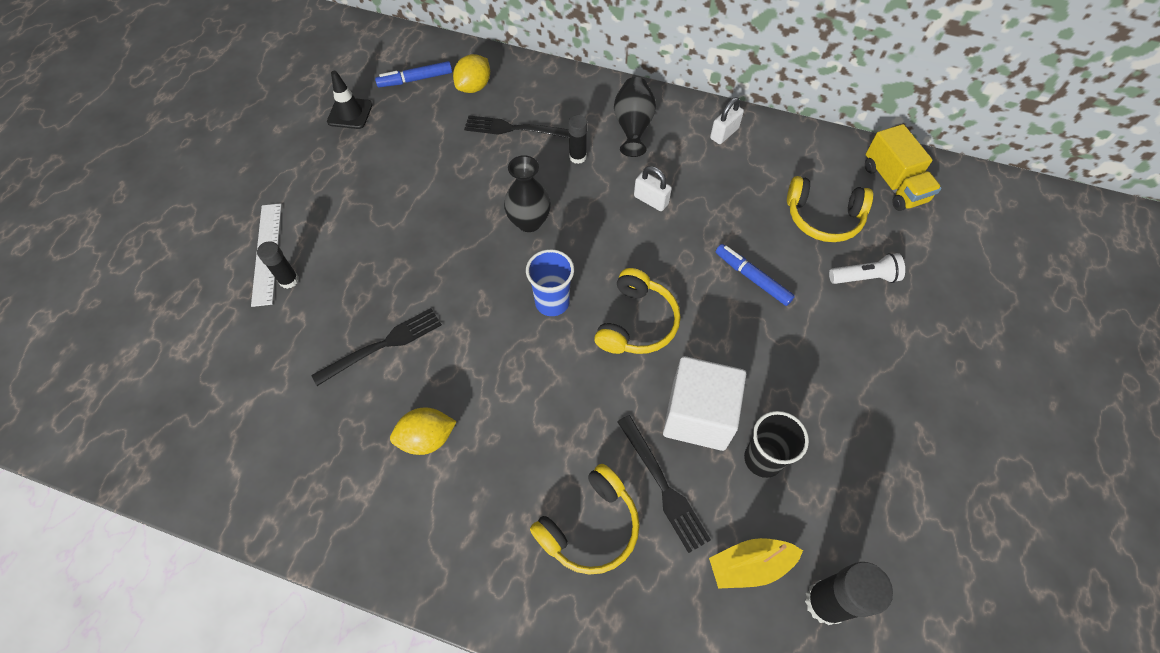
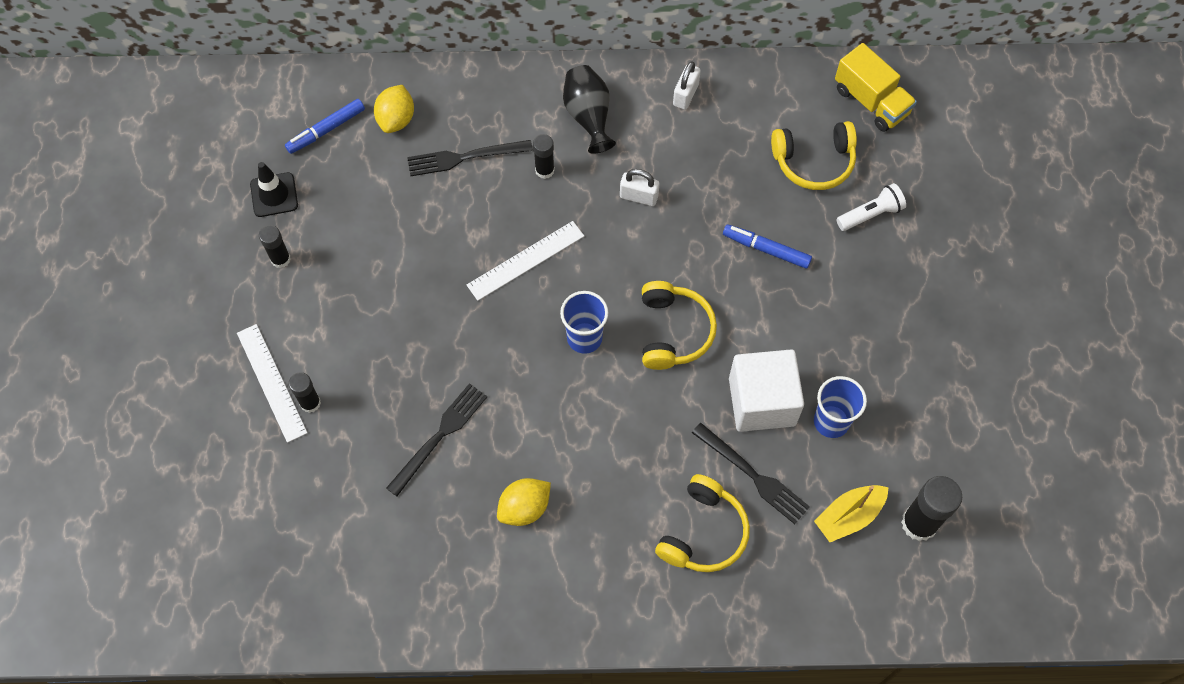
camera: 20 degrees left, 5 degrees up
(328, 161) = (280, 259): none -> black glue stick
(529, 222) = (525, 260): black vase -> white ruler
(763, 459) = (831, 421): black cup -> blue cup

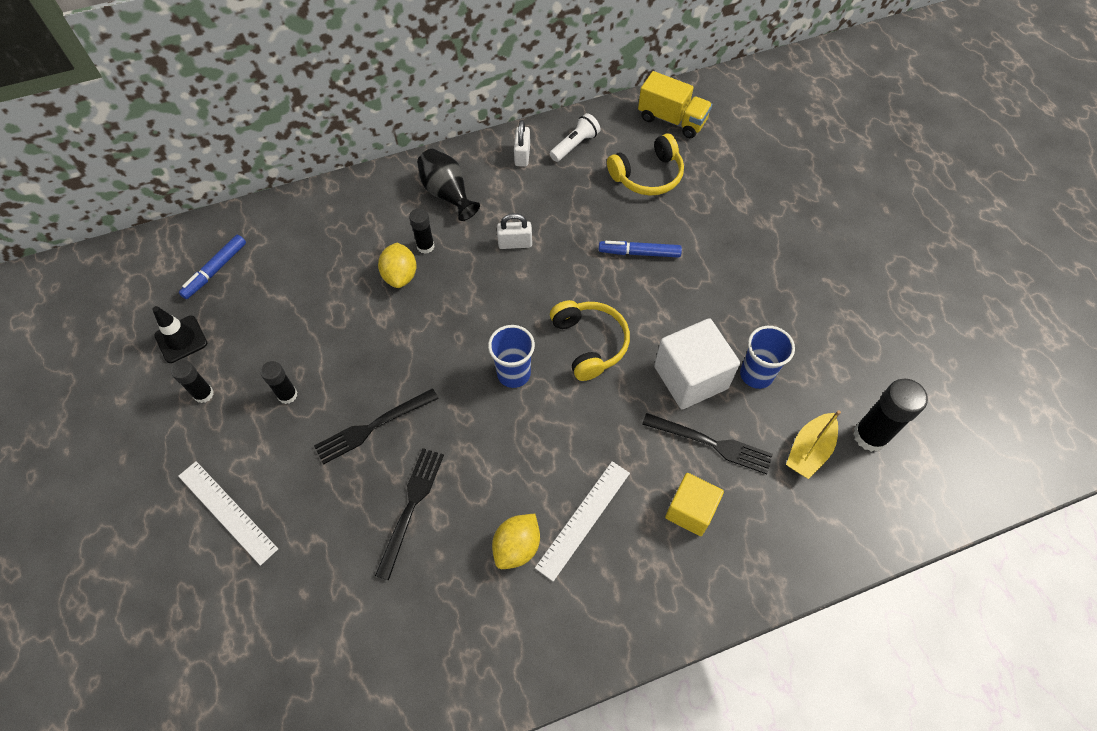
camera: 20 degrees left, 5 degrees down
(310, 403) = (272, 518): black glue stick -> black glue stick (287, 395)
(396, 119) = (278, 243): yellow lemon -> yellow lemon (400, 275)
(464, 157) = (350, 256): black fork -> black fork (372, 427)
(525, 260) = (436, 324): white ruler -> white ruler (583, 519)
(703, 532) = (690, 510): yellow headphones -> yellow cube
(870, 214) = (710, 201): white flashlight -> white flashlight (575, 145)

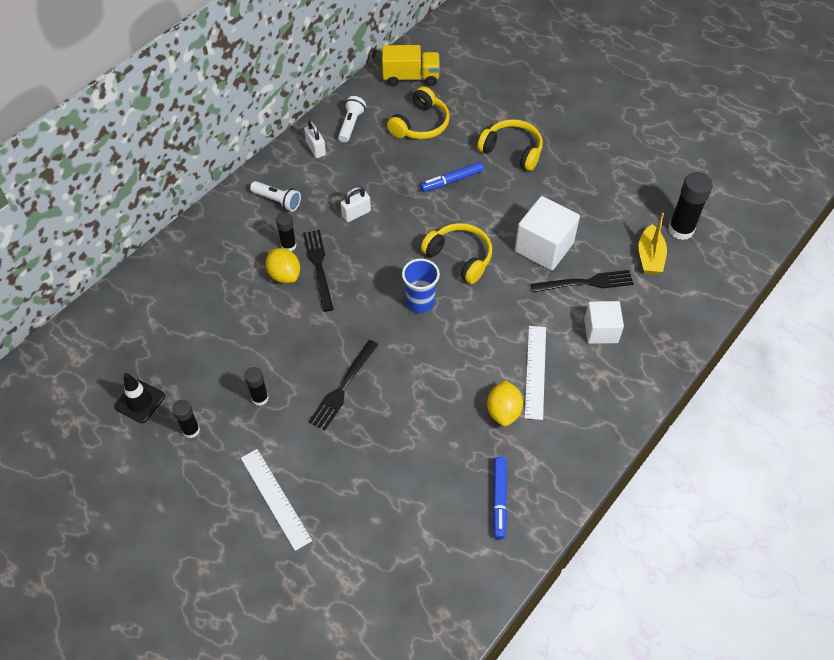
camera: 30 degrees left, 5 degrees down
(215, 270) = (127, 339): blue marker -> blue marker (499, 499)
(227, 511) = (275, 498): white ruler -> white ruler turned 45 degrees clockwise
(411, 506) = (411, 424): black fork -> black fork (318, 266)
(447, 194) = (277, 201): black vase -> white flashlight
(690, 510) = (601, 331): yellow cube -> white cube
(729, 248) = (512, 150): none -> yellow headphones
(756, 374) = (585, 225): blue cup -> none

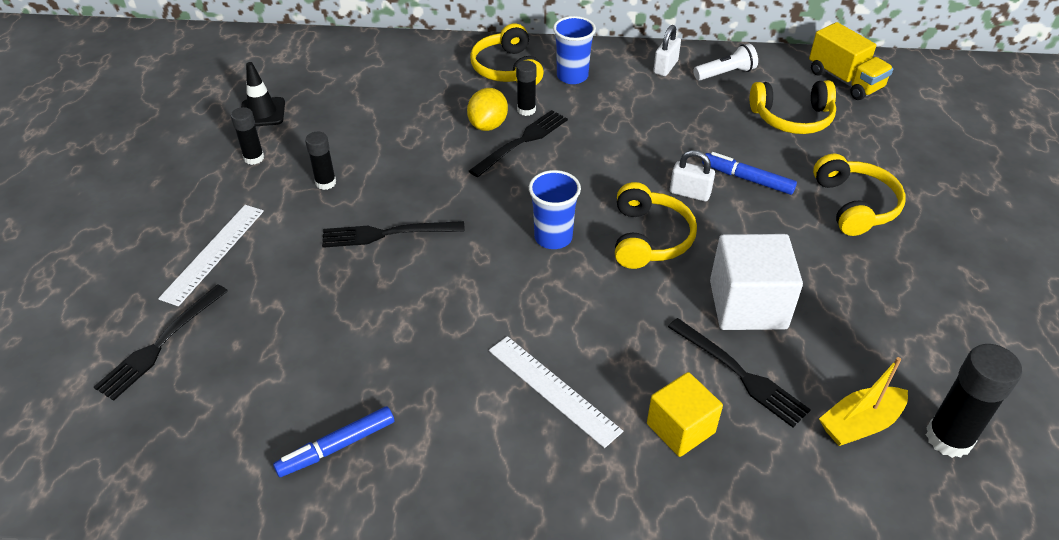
camera: 55 degrees right, 10 degrees down
(234, 230) = (507, 69): none -> yellow headphones
(277, 201) = (572, 76): white flashlight -> blue cup
(340, 565) = (160, 344): none -> black fork
(356, 213) = (617, 133): white padlock -> white padlock (690, 193)
(503, 411) = (467, 387): yellow lemon -> none
(535, 371) = (553, 389): white ruler -> white ruler turned 75 degrees clockwise
(601, 331) = (680, 428): white cube -> yellow cube

